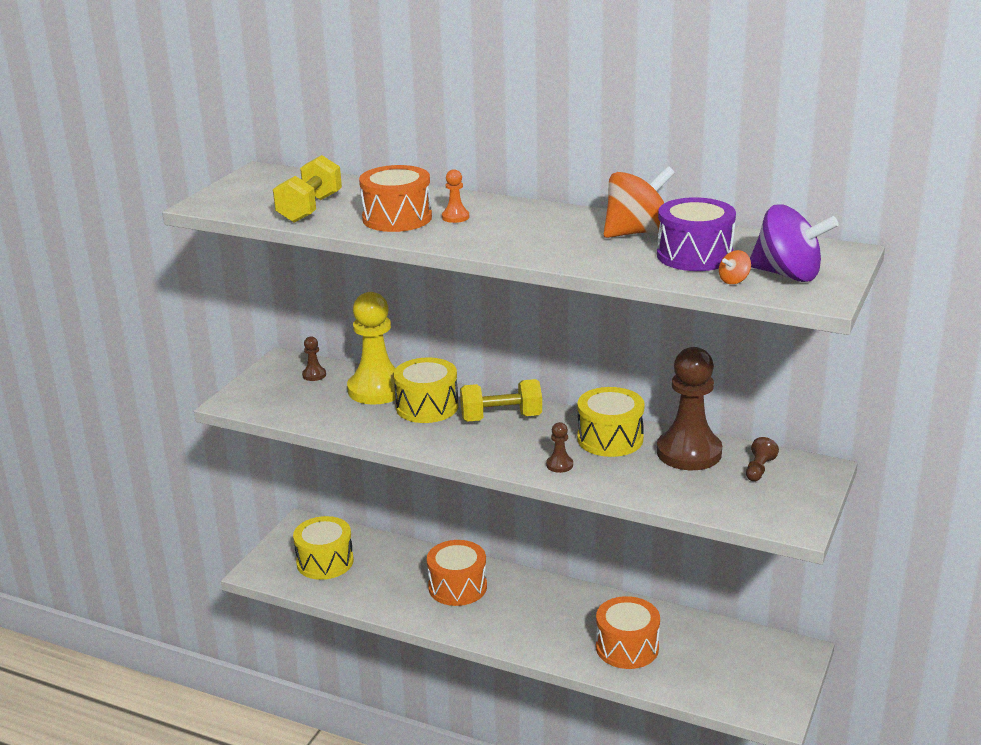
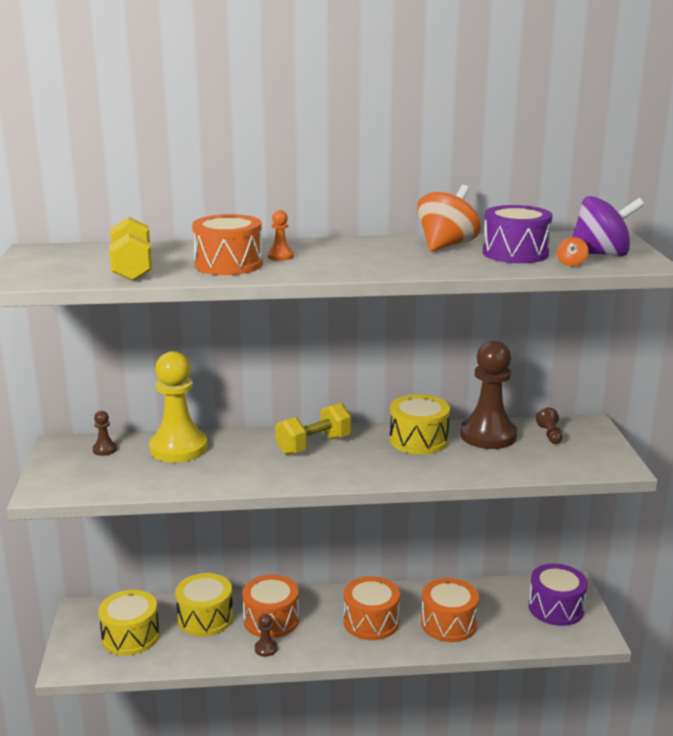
camera: 30 degrees left, 5 degrees down
(427, 407) = (239, 451): yellow drum -> yellow drum (205, 618)
(550, 620) = (371, 622): none -> orange drum
(559, 465) = (401, 469): brown pawn -> brown pawn (266, 649)
(758, 670) = (556, 608): none -> purple drum

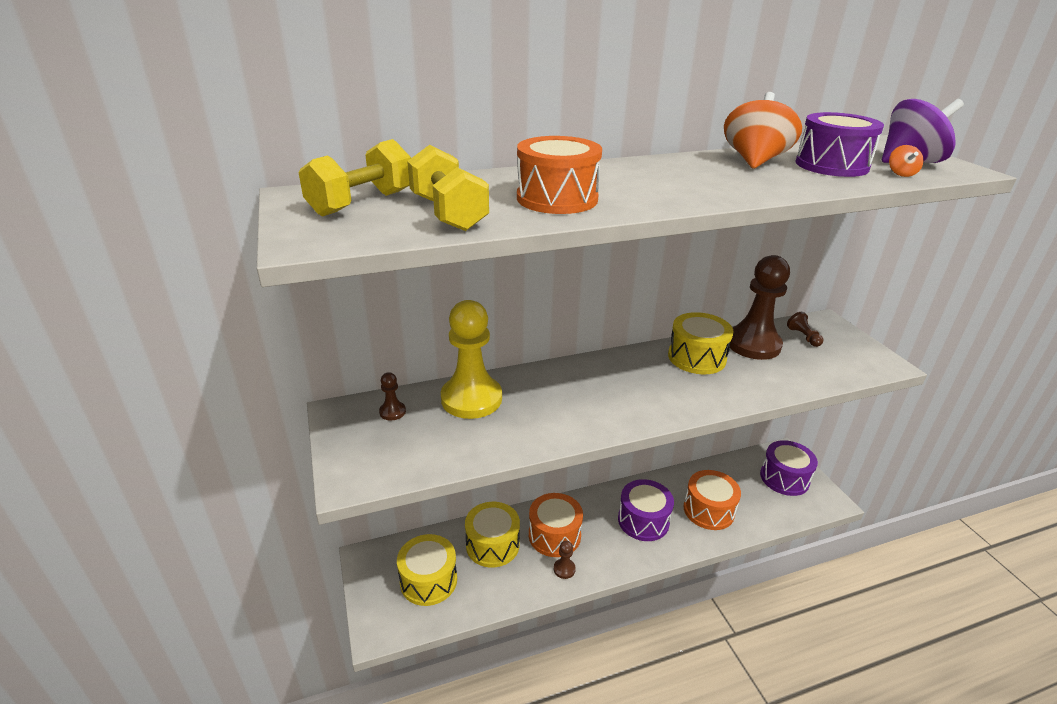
camera: 15 degrees left, 10 degrees up
(280, 256) = (603, 184): orange pawn -> none
(314, 445) = (604, 377): yellow dumbbell -> yellow dumbbell (362, 203)
(371, 622) = (643, 520): orange drum -> purple drum

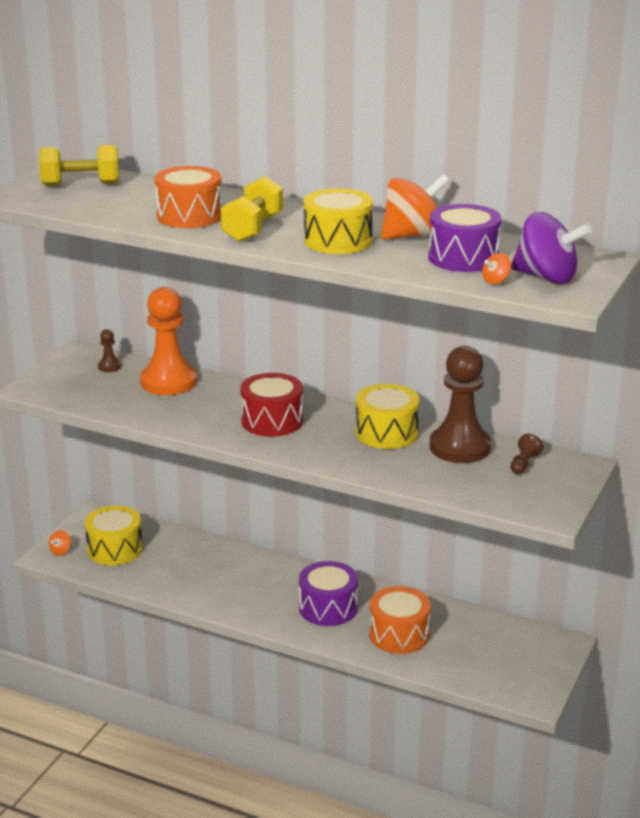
camera: 45 degrees right, 5 degrees down
(383, 617) = (60, 551): none -> orange spinning top
(448, 213) = (108, 205): yellow dumbbell -> yellow dumbbell (253, 229)
(471, 399) = (168, 382): yellow pawn -> orange pawn
(492, 545) = (187, 555): yellow drum -> yellow drum (338, 241)
(554, 535) = (241, 576): orange drum -> none
(564, 569) = (214, 598): brown pawn -> none
(612, 391) = (272, 421): none -> red drum
(784, 478) = (522, 658): purple drum -> none

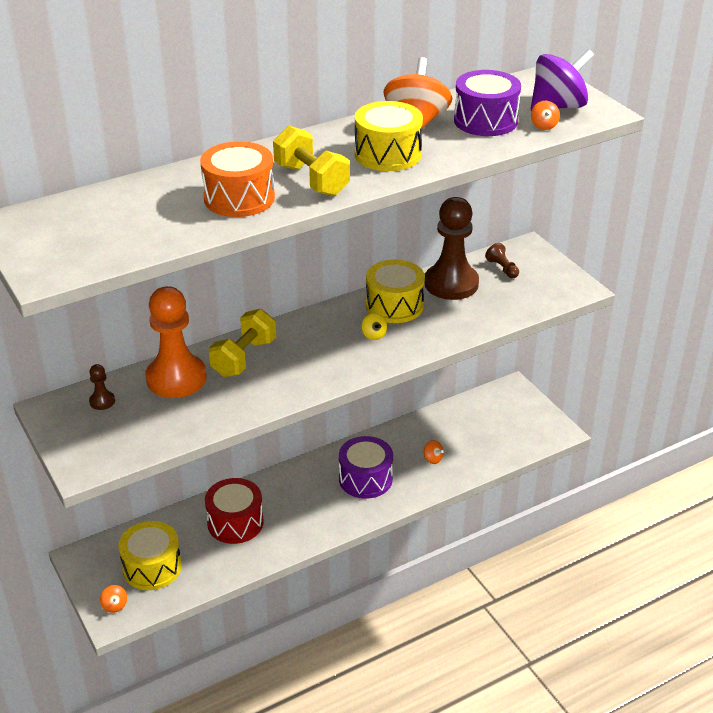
camera: 55 degrees left, 10 degrees up
(81, 184) = (71, 225): yellow dumbbell -> yellow dumbbell (244, 358)
(272, 421) = (313, 352): red drum -> red drum (235, 522)
(330, 438) = (374, 335): none -> yellow spinning top
(399, 634) = (433, 459): orange drum -> orange spinning top

